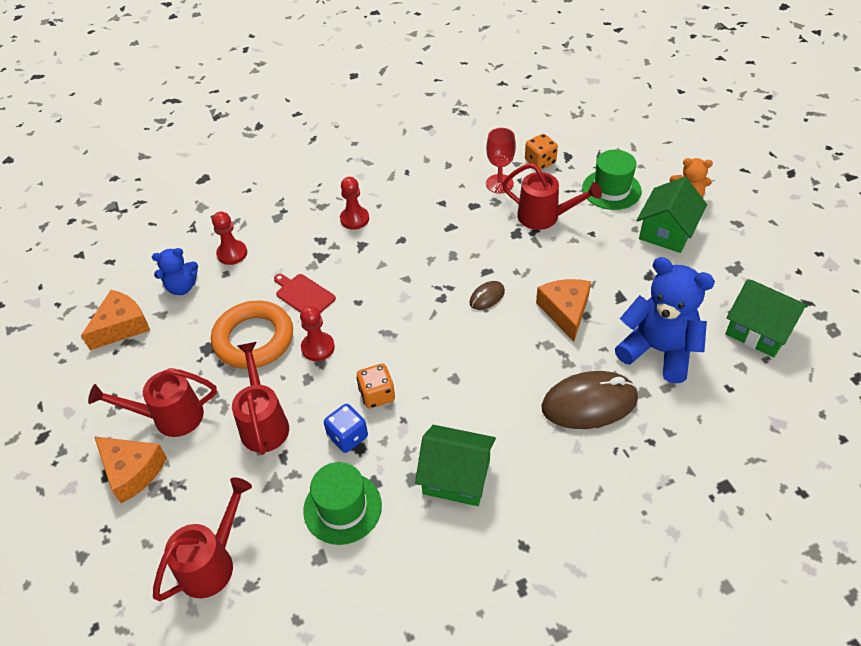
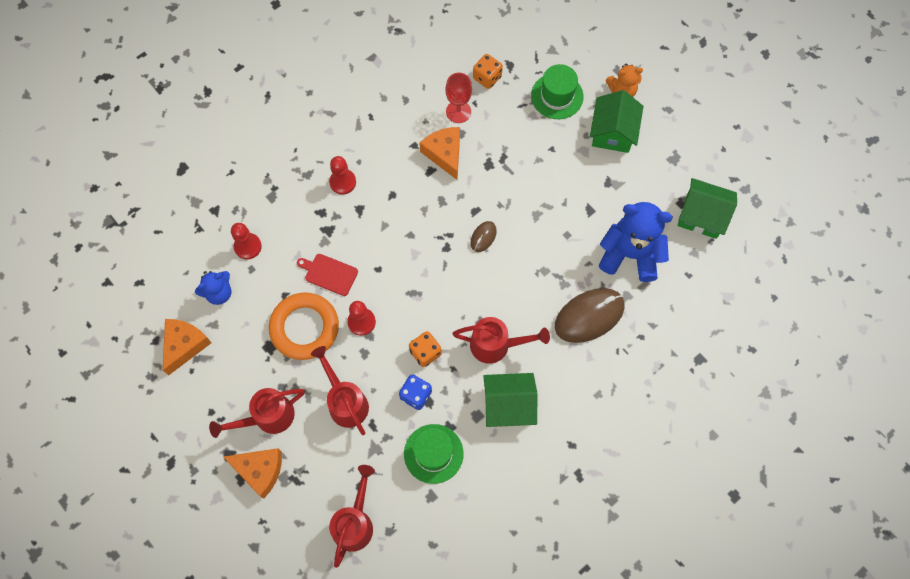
camera: 20 degrees left, 20 degrees up
(544, 217) = (507, 140): red watering can -> red watering can (496, 345)
(565, 311) = (550, 235): orange cheese -> orange cheese (444, 154)

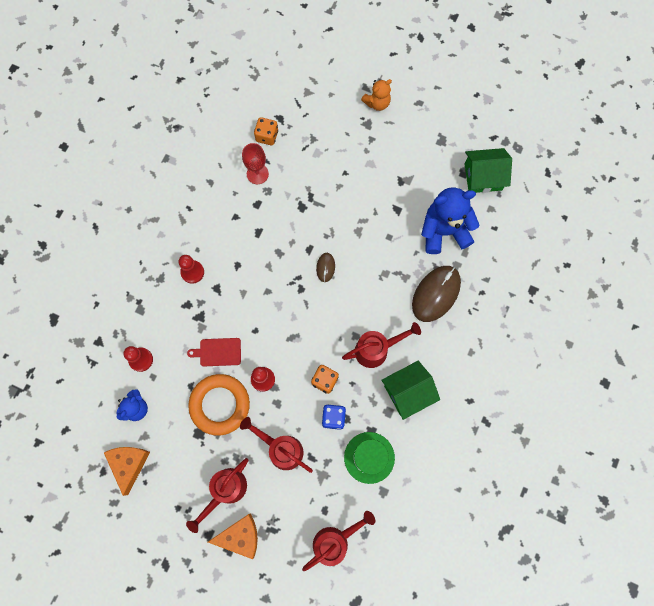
camera: 25 degrees left, 5 degrees up
(355, 523) = (335, 541): red watering can -> red watering can turned 60 degrees clockwise
(444, 154) = (263, 213): orange cheese -> none
(557, 96) = (329, 128): green hat -> none
(613, 132) = (385, 139): green house -> none

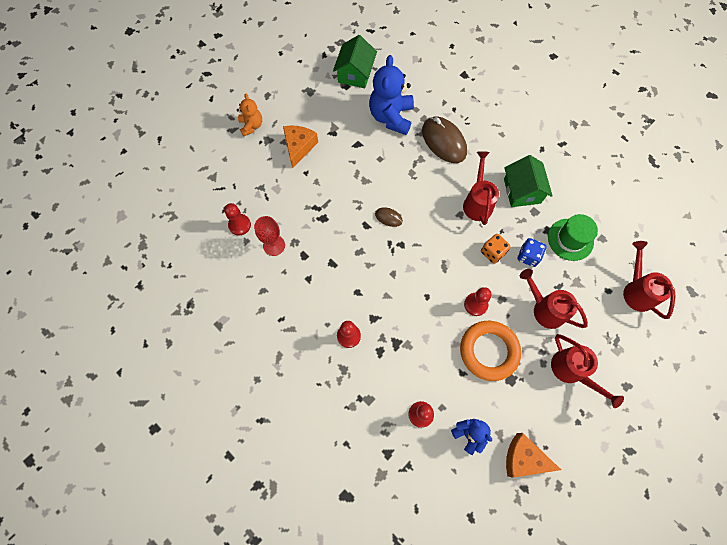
camera: 70 degrees left, 5 degrees down
(218, 352) = (437, 336): red cutting board -> none
(240, 536) = (616, 371): orange cheese -> orange cheese (299, 147)
(267, 136) = (239, 225): orange dice -> red pawn
(281, 449) = (545, 309): red watering can -> red watering can turned 75 degrees clockwise

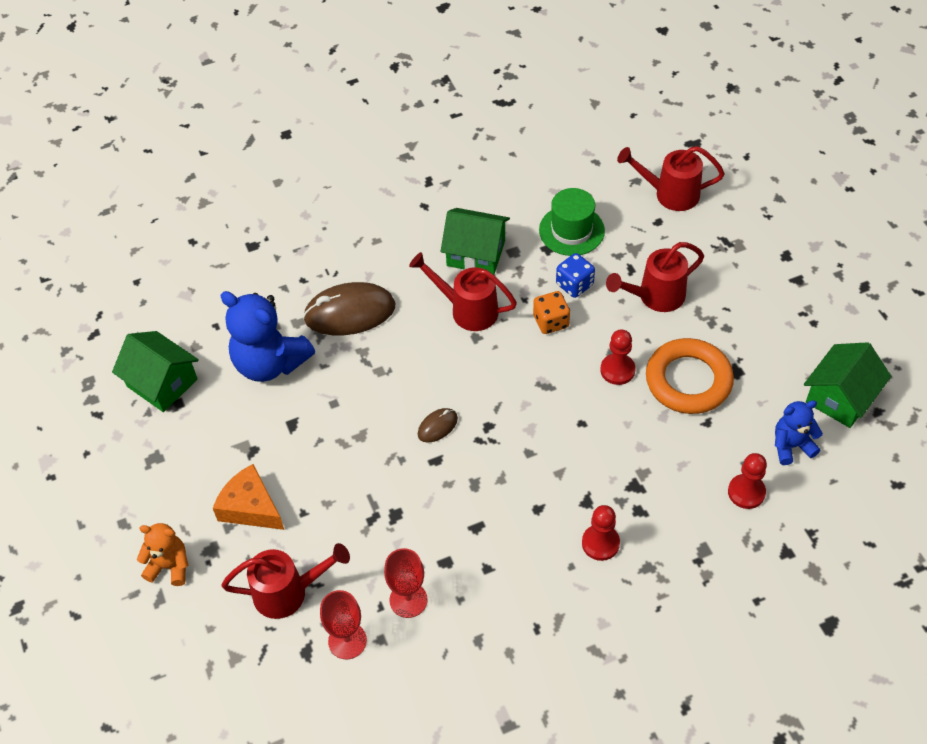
camera: 65 degrees left, 15 degrees down
(239, 225) = (347, 641): red pawn -> red goblet
(524, 458) = (840, 397): orange cheese -> green house
(571, 371) = (747, 302): red watering can -> red watering can (288, 592)

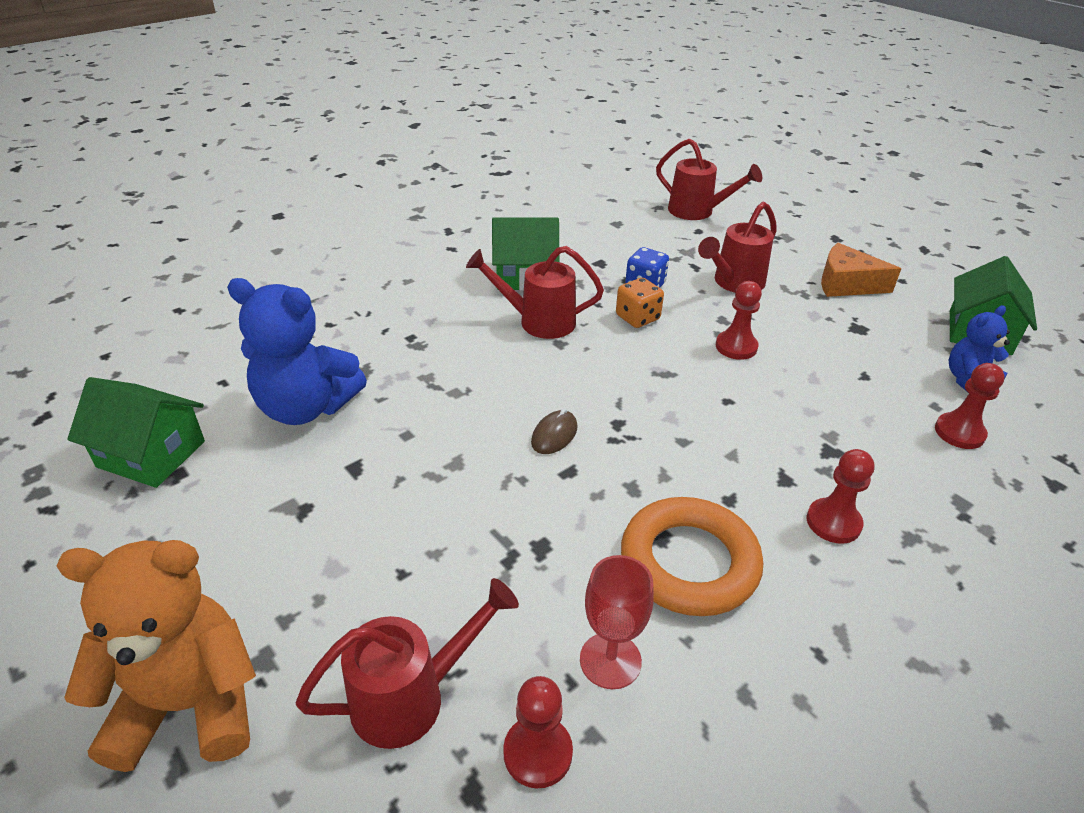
camera: 20 degrees left, 15 degrees down
(169, 566) = (190, 704): orange teddy bear -> orange teddy bear, size x1.79
(250, 507) = (317, 583): orange cheese -> orange cheese (846, 284)
(347, 641) = (537, 753): red goblet -> red pawn
(350, 312) = (397, 344): brown mouse -> none
(571, 230) = (617, 247): green hat -> none
(670, 194) = (697, 211): red watering can -> red watering can turned 135 degrees counterclockwise
(688, 380) = (817, 343): orange ring -> orange ring (689, 562)

